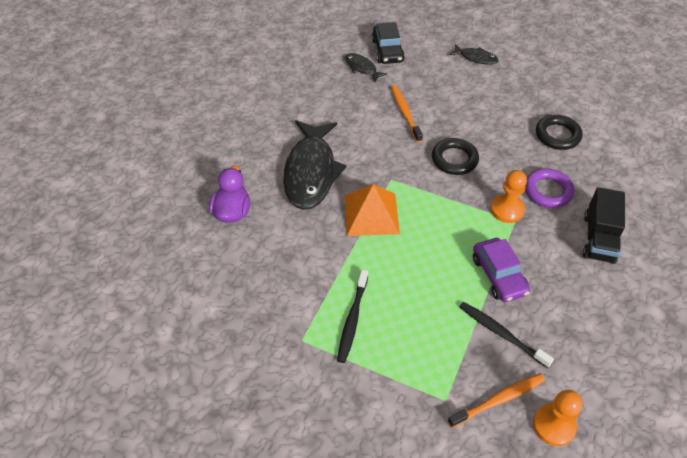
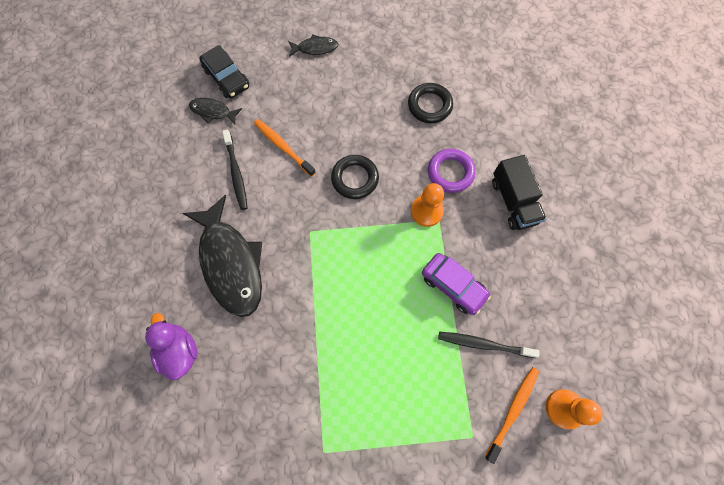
camera: 30 degrees left, 20 degrees up
(352, 320) = (356, 405): black toothbrush -> black toothbrush (236, 173)
(371, 214) = (312, 280): orange pyramid -> none

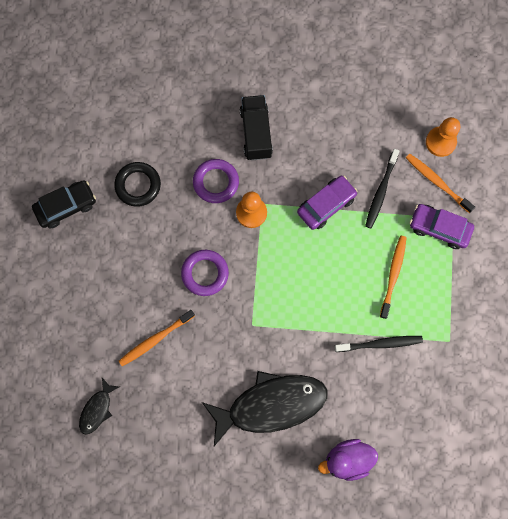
camera: 80 degrees left, 5 degrees up
(227, 78) = (57, 390): black car -> black car (66, 206)
(236, 173) = (176, 391): black toothbrush -> black toothbrush (380, 344)
(315, 48) = (40, 289): black fish -> none
(355, 179) = (205, 273): black ring -> purple ring
(390, 373) = (393, 275): none -> orange toothbrush
(456, 421) = (439, 228): none -> purple car
(513, 201) = (256, 133): black truck -> black truck turned 90 degrees counterclockwise

